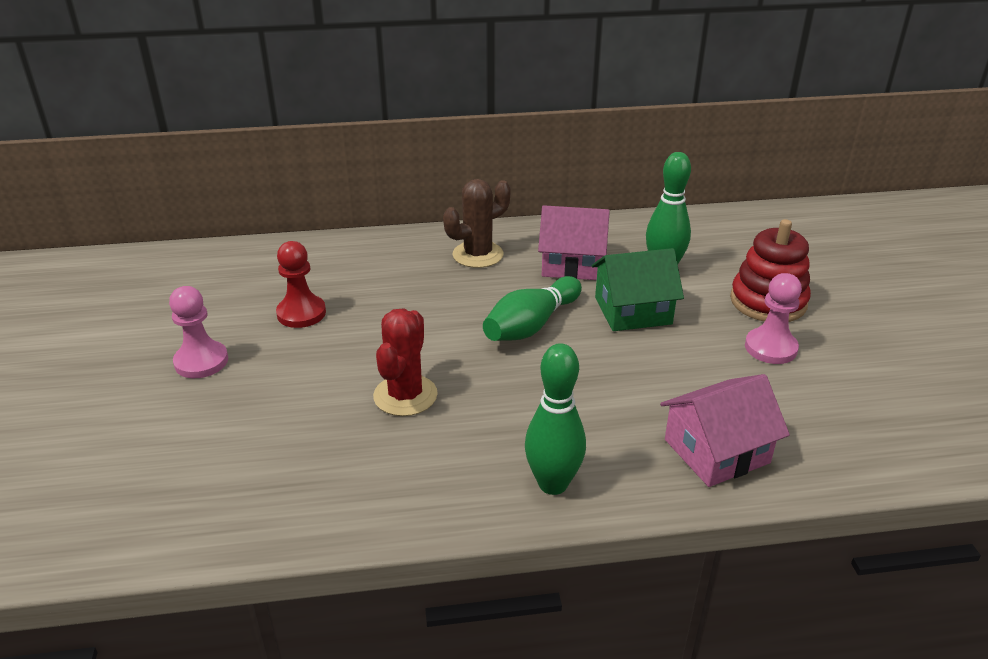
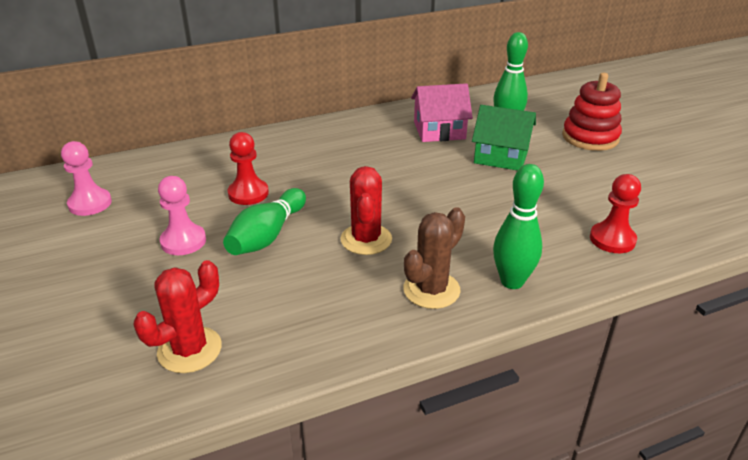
camera: 15 degrees left, 0 degrees up
(143, 495) = (189, 350): none -> red cactus
(478, 255) = (365, 133): brown cactus -> brown cactus (431, 290)
(531, 325) = (433, 176): green bowling pin -> green bowling pin (267, 236)
(633, 311) = (501, 156): green house -> green house turned 45 degrees clockwise
(716, 451) = (612, 239): pink house -> red pawn
(770, 348) = (609, 167): pink pawn -> pink pawn (90, 204)

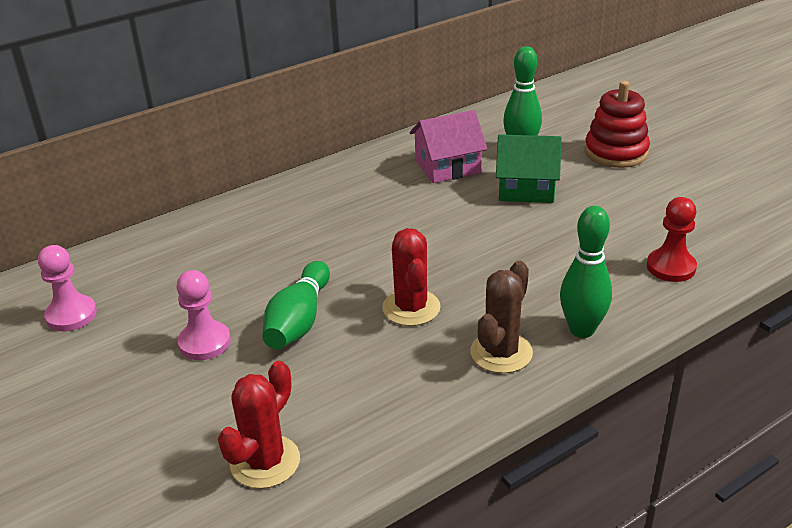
camera: 10 degrees left, 0 degrees up
(248, 193) = (256, 274): red pawn -> none

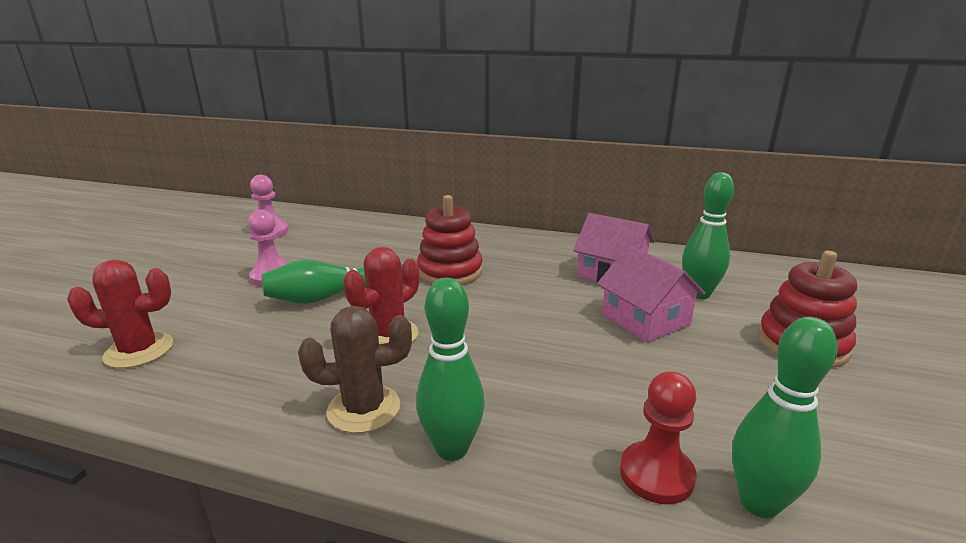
camera: 50 degrees right, 10 degrees down
(341, 237) = (450, 272): none -> red stacking toy
(526, 188) = (645, 319): green house -> pink house
(716, 248) = (759, 503): none -> green bowling pin

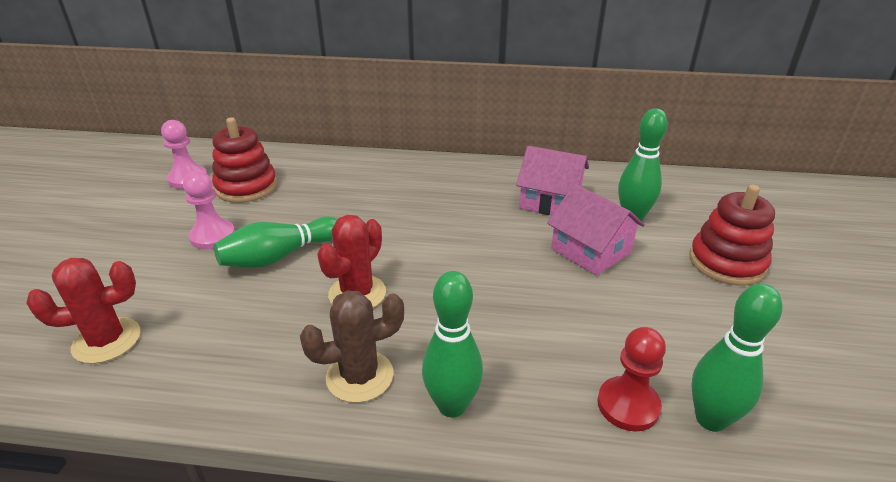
camera: 10 degrees left, 10 degrees up
(450, 272) = (395, 213): red stacking toy -> red stacking toy (246, 187)

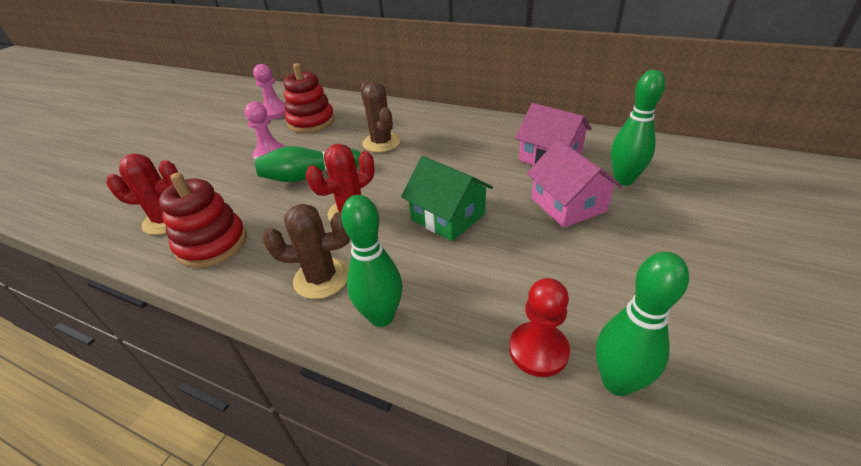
camera: 20 degrees right, 5 degrees up
(352, 204) = (381, 143): none -> brown cactus
(472, 282) = (448, 217): none -> green house
(726, 263) = (705, 234): red stacking toy -> red stacking toy (212, 244)

